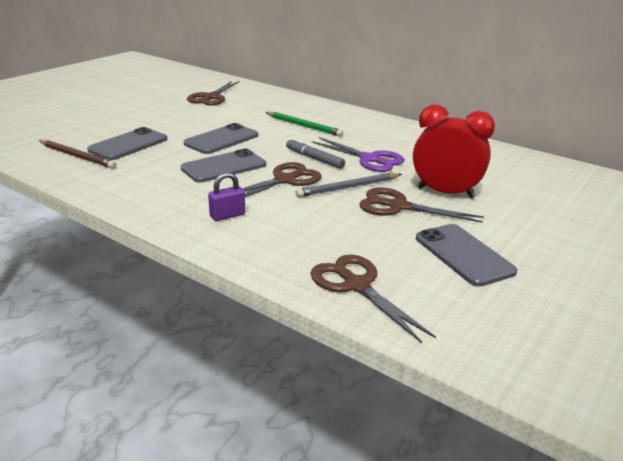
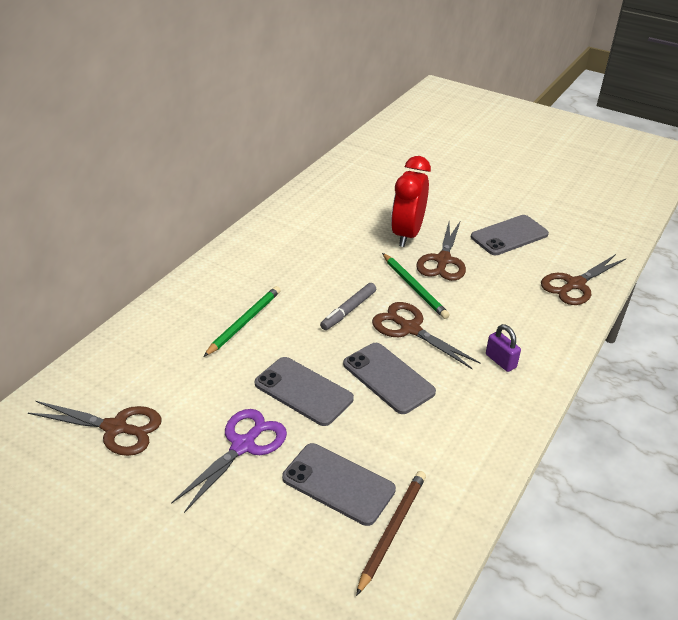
camera: 95 degrees left, 10 degrees up
(348, 188) = (414, 287): grey pencil -> green pencil
(369, 159) = (341, 273): purple scissors -> purple scissors (243, 445)

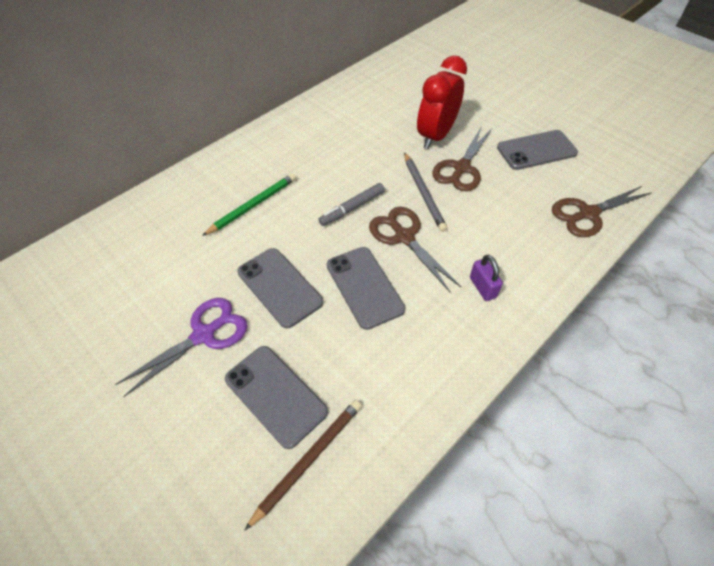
camera: 15 degrees right, 15 degrees up
(115, 428) = (101, 295): brown scissors -> none
(414, 287) = (423, 193): green pencil -> grey pencil

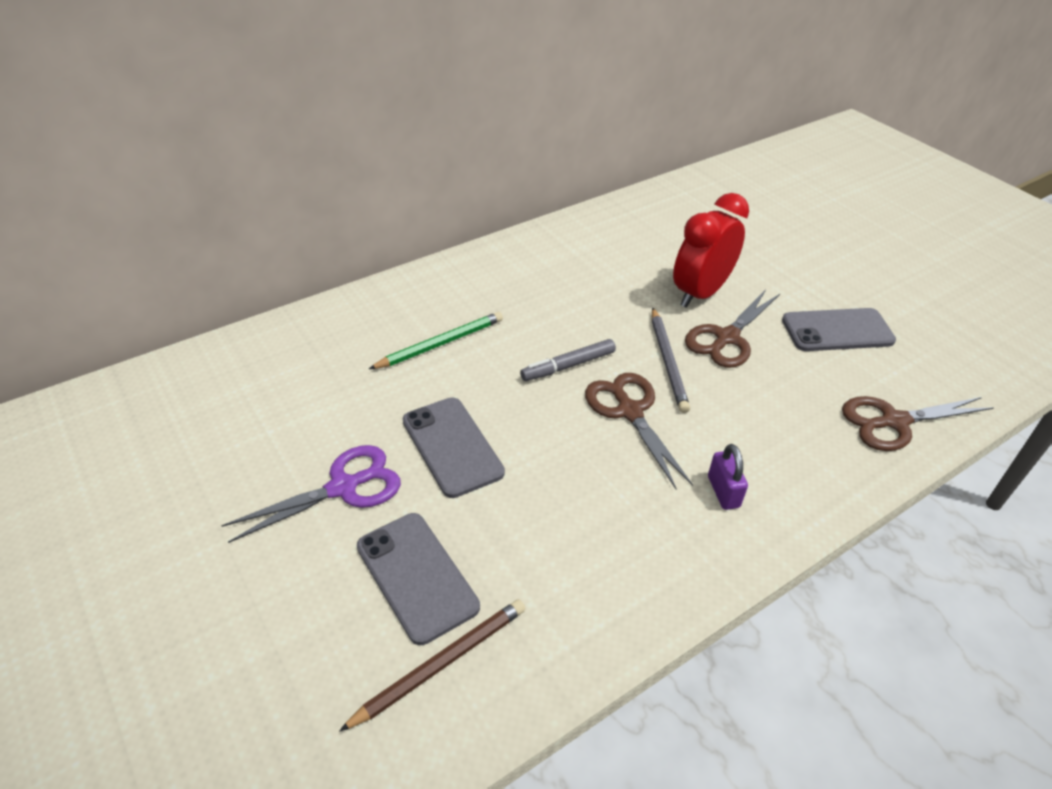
camera: 10 degrees right, 10 degrees down
(364, 287) = (563, 464): grey phone -> none

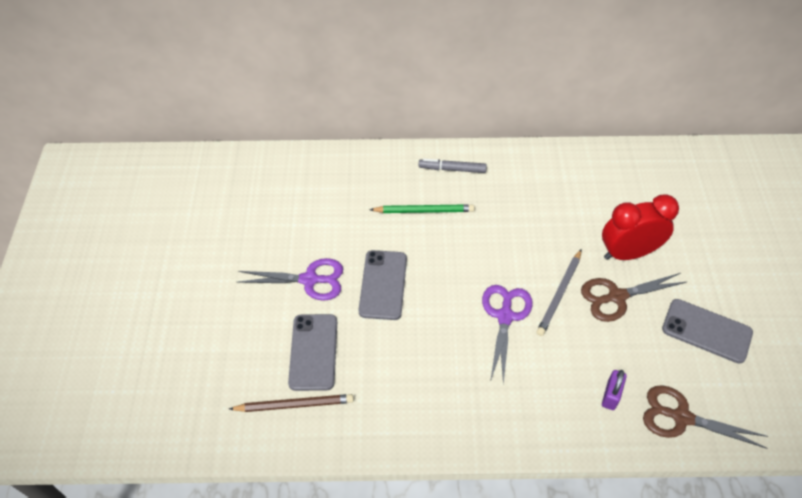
camera: 35 degrees right, 10 degrees up
(568, 366) = (491, 265): grey marker -> grey marker (452, 169)
(629, 411) = (505, 316): brown scissors -> purple scissors
(723, 492) = (519, 399): purple padlock -> purple padlock (611, 395)

